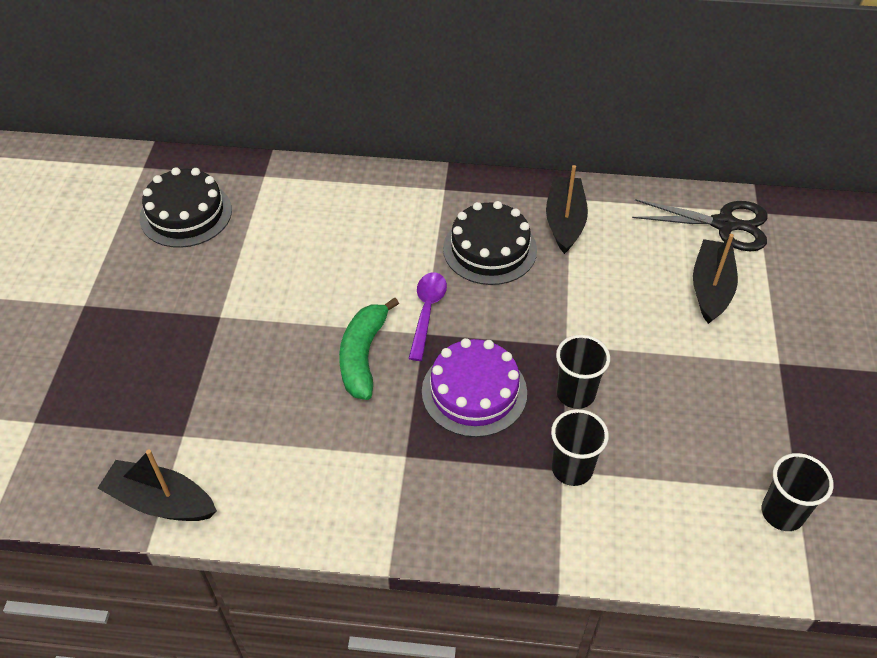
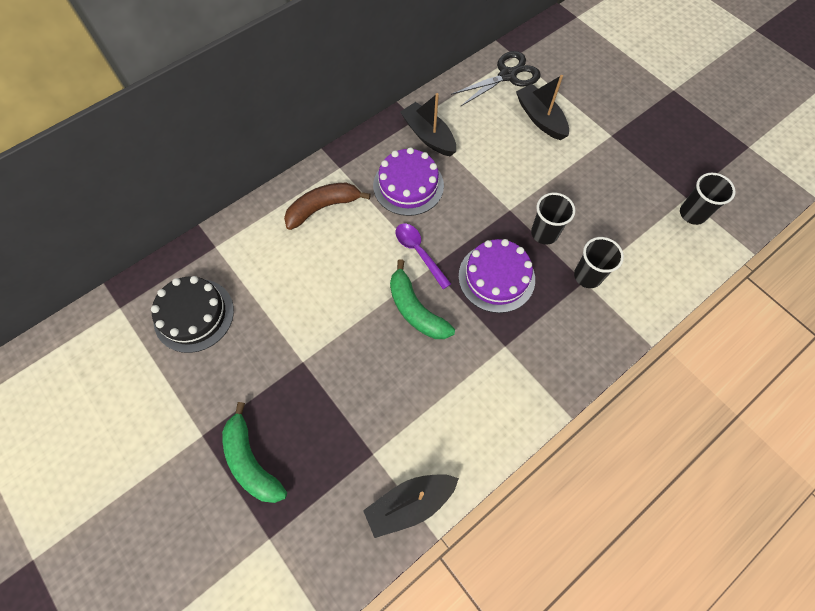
camera: 45 degrees left, 15 degrees up
(92, 355) = (251, 461): none -> green banana
(388, 211) = (323, 208): none -> brown banana
(490, 249) = (408, 185): black cake -> purple cake

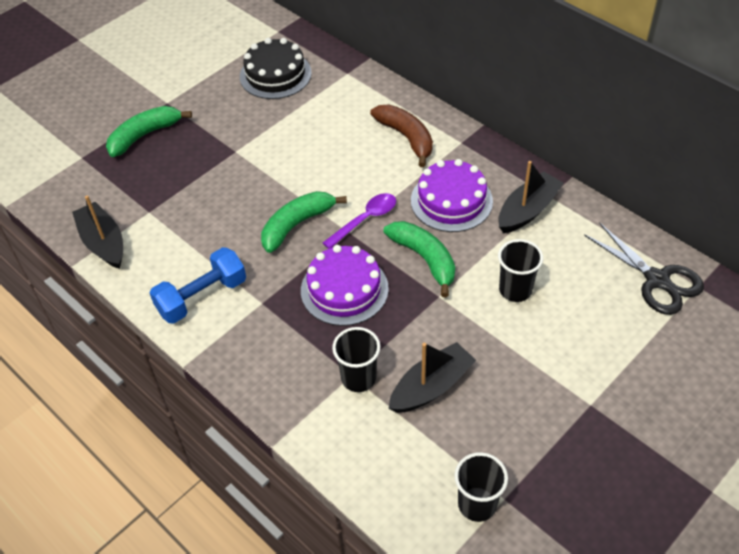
camera: 85 degrees right, 15 degrees down
(470, 214) = (425, 259): none -> green banana
(493, 399) = (202, 297): none -> blue dumbbell
(540, 118) = (593, 320): black boat -> black boat (431, 387)
(544, 233) = (411, 332): black cup -> black cup (515, 290)

